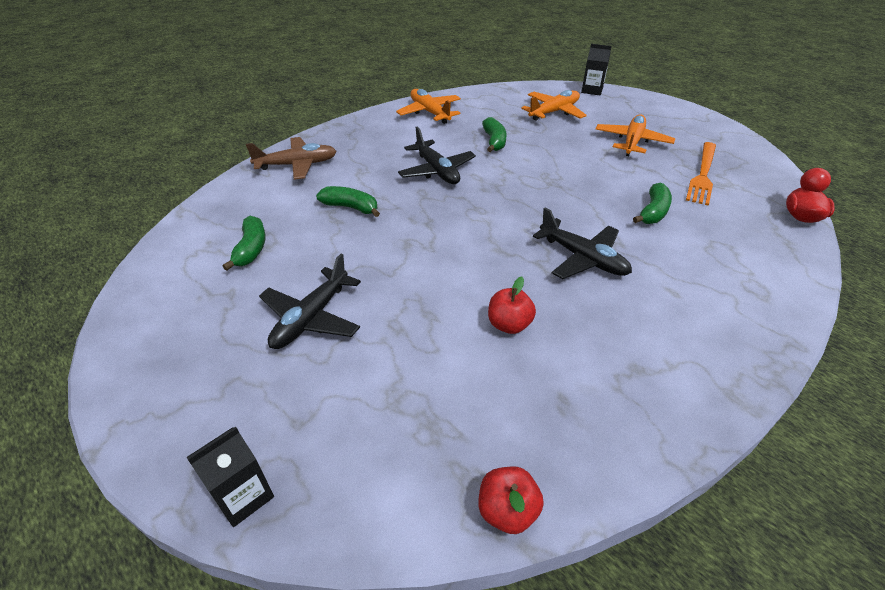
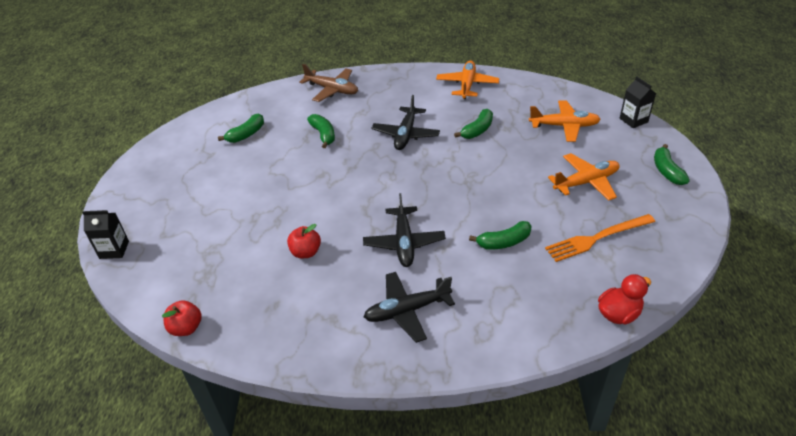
camera: 45 degrees right, 0 degrees up
(311, 318) = (225, 189): black plane -> black plane (407, 311)
(665, 112) = (666, 171): none -> green banana

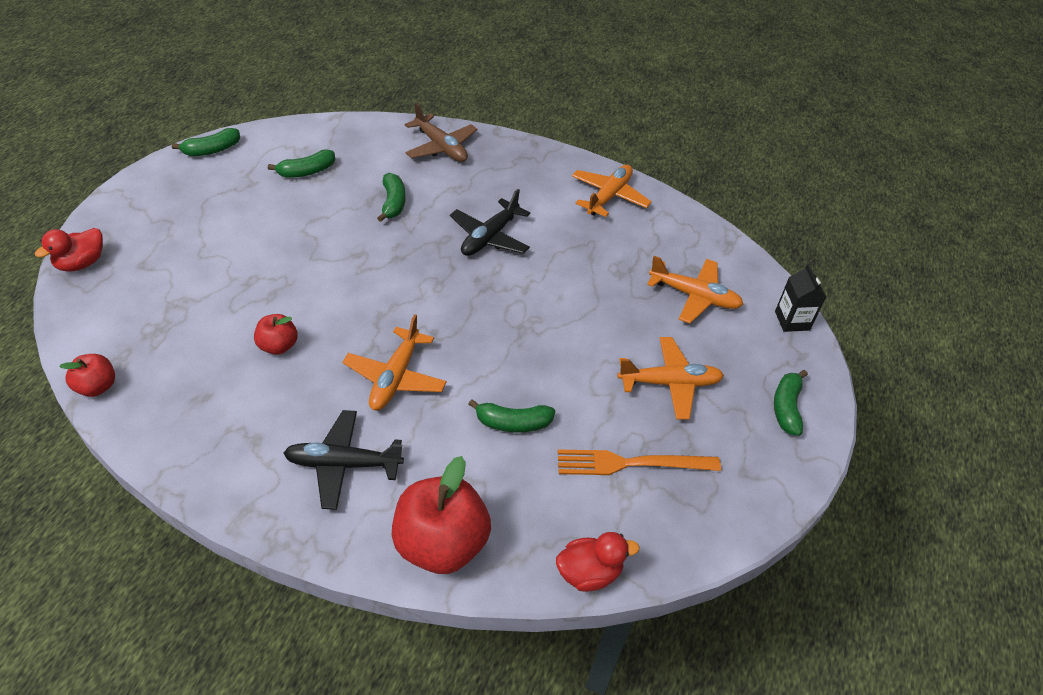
camera: 15 degrees right, 5 degrees up
(114, 250) = (81, 263): black carton -> red duck
(404, 243) = (395, 378): black plane -> orange plane
(477, 130) = (580, 263): green banana -> green banana (212, 150)
(510, 334) = (441, 544): none -> red apple

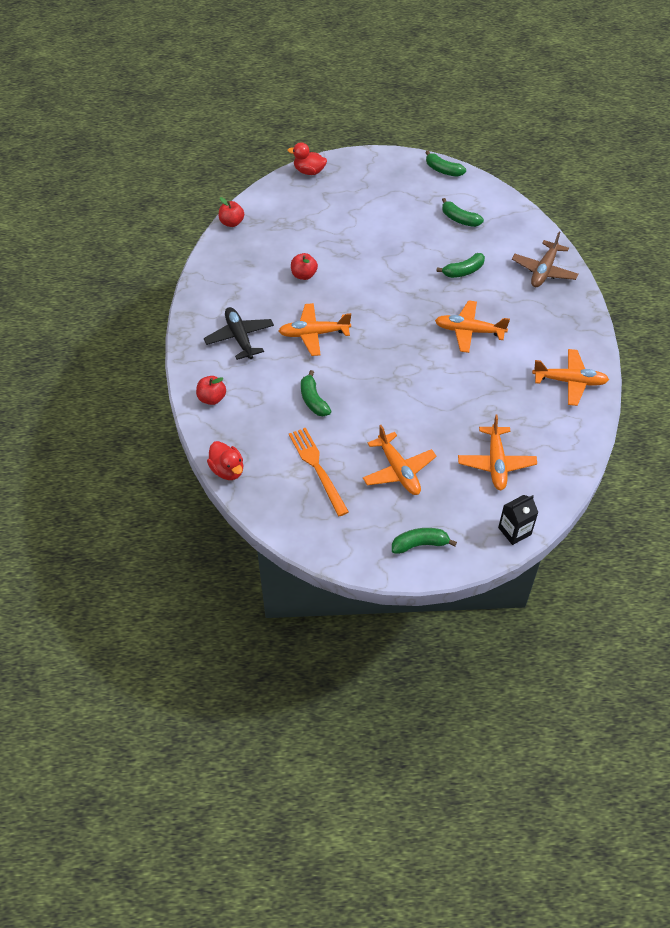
camera: 70 degrees right, 5 degrees up
(441, 544) = (212, 398): red apple -> red apple, size x0.52
(489, 237) = (468, 331): black plane -> orange plane

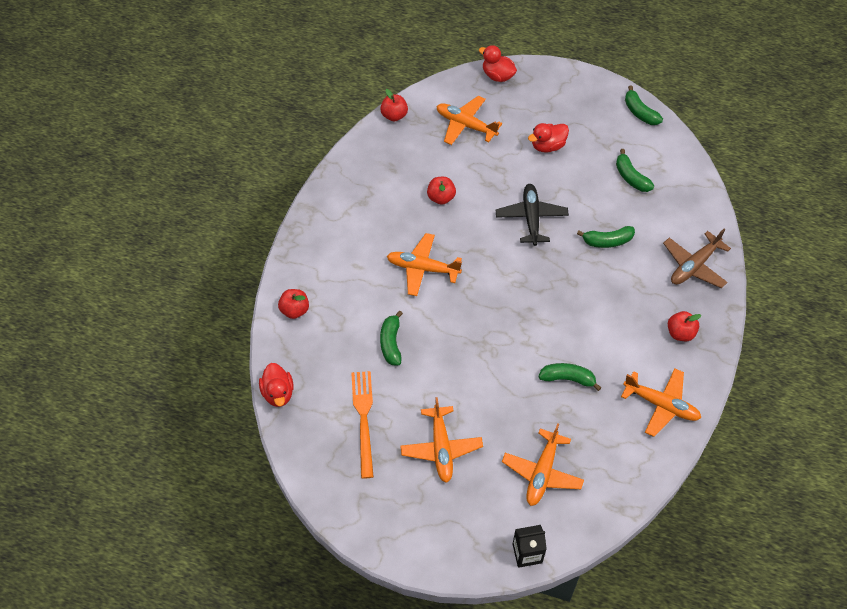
camera: 20 degrees right, 5 degrees up
(239, 337) = (348, 250): black plane -> black plane (531, 218)
(378, 213) = (548, 146): none -> red duck
(420, 544) = (427, 535): green banana -> green banana (568, 378)
(468, 331) = (581, 313): orange plane -> orange plane (465, 125)
(558, 323) = (680, 333): none -> red apple

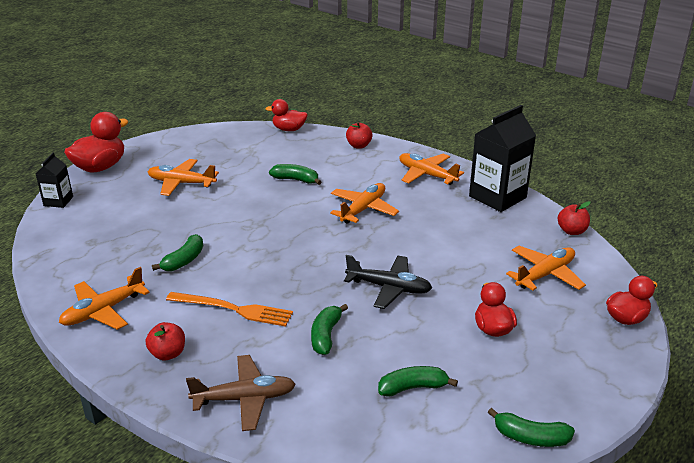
camera: 110 degrees right, 25 degrees down
(357, 172) = (497, 197): none -> black carton
(364, 419) = (237, 157): orange fork -> orange fork (233, 309)
(441, 197) = (445, 236): red apple -> none
(442, 554) = (100, 167): none -> red duck
(542, 473) = (112, 224): orange plane -> orange plane (426, 175)
(640, 112) = (530, 437): green banana -> green banana turned 150 degrees counterclockwise
(694, 266) = (245, 399): brown plane -> brown plane turned 105 degrees clockwise

